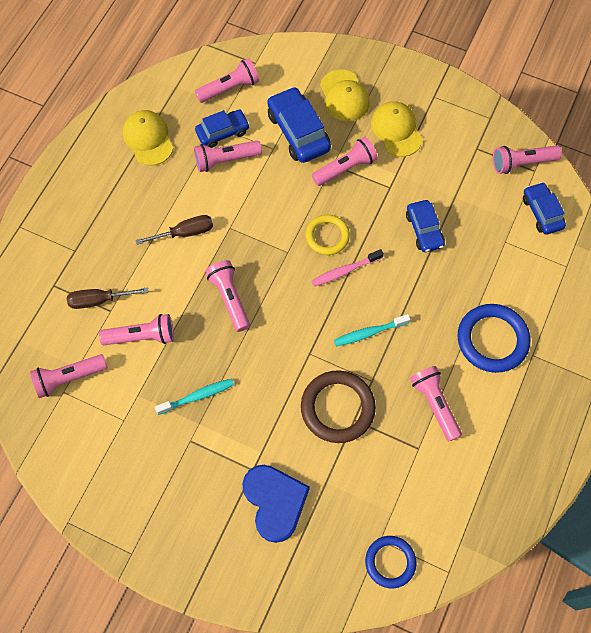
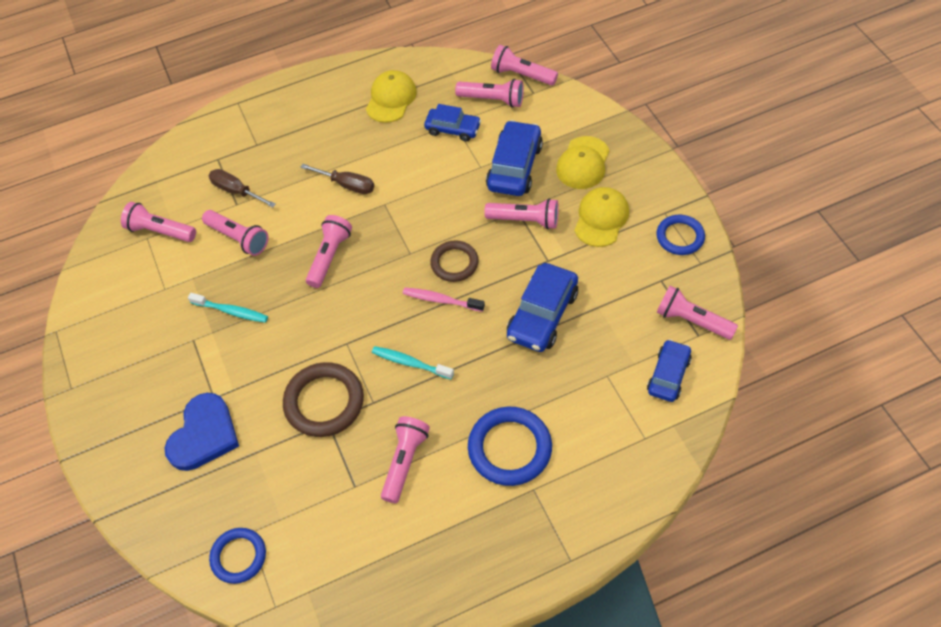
camera: 45 degrees right, 10 degrees down
(225, 160) = (433, 151): pink flashlight -> pink flashlight (522, 75)
(327, 236) = (454, 263): yellow ring -> brown ring
(424, 230) = (542, 315): blue car -> blue car, size x1.55
(460, 108) = (680, 237): none -> blue ring

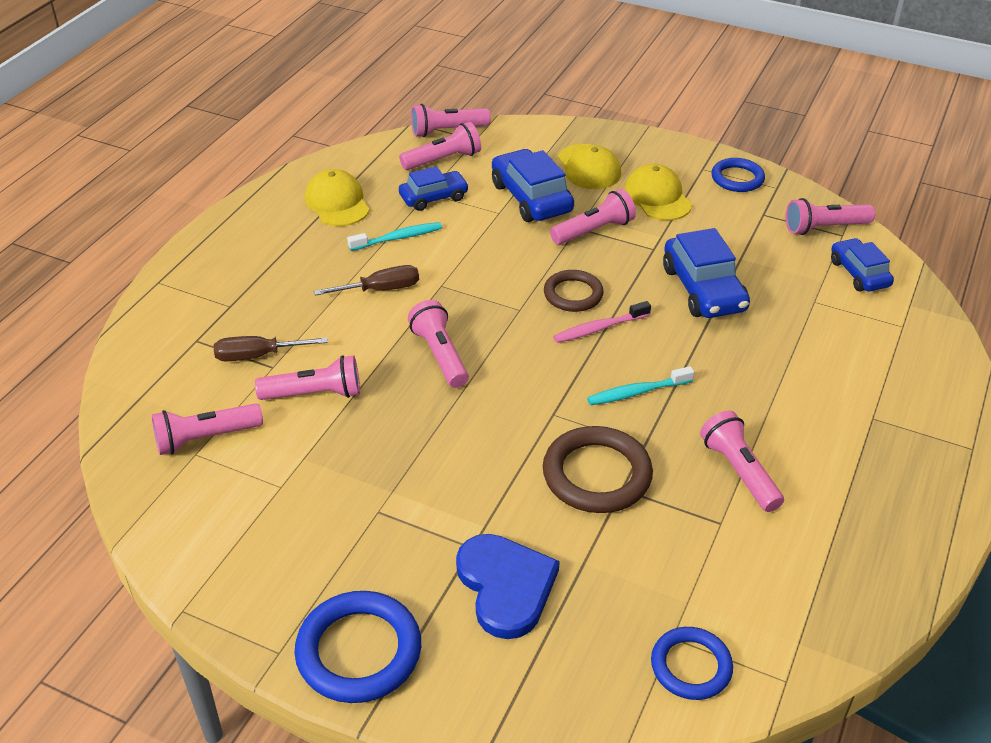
camera: 45 degrees left, 15 degrees down
(231, 311) = (391, 460): turquoise toothbrush -> turquoise toothbrush (398, 238)
(509, 448) = (812, 401): blue ring -> blue ring (359, 651)

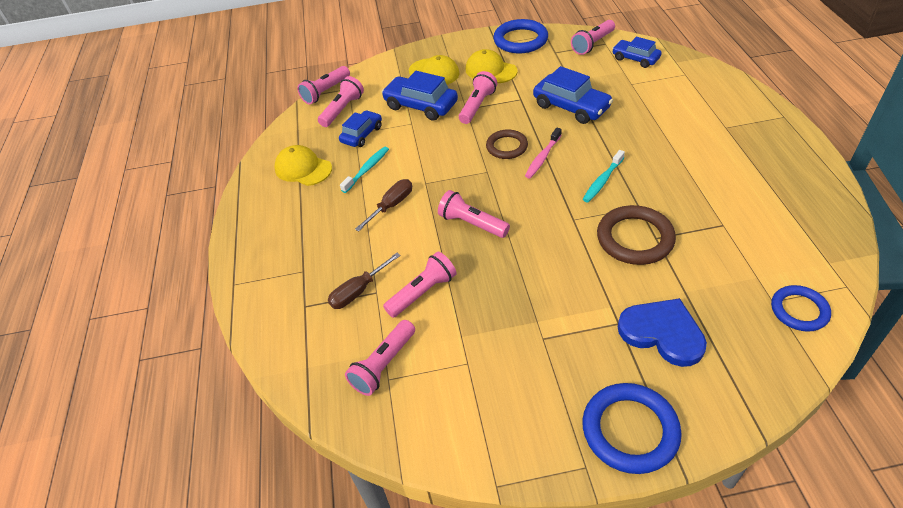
camera: 30 degrees left, 5 degrees up
(737, 178) = (520, 40): blue ring -> blue ring, size x1.56
(739, 471) = (700, 192): pink flashlight -> none

